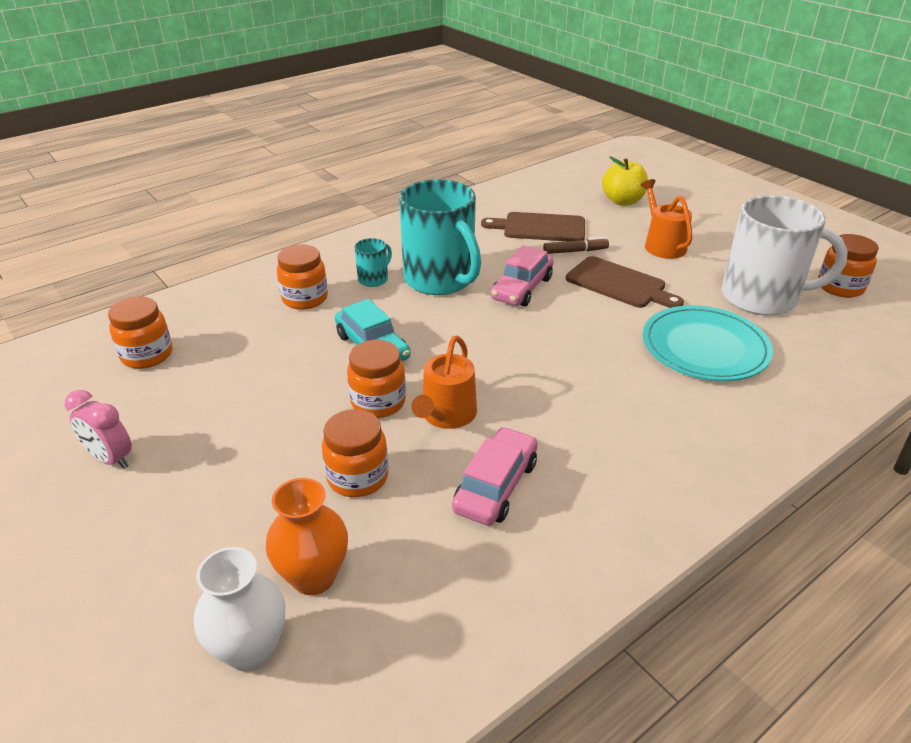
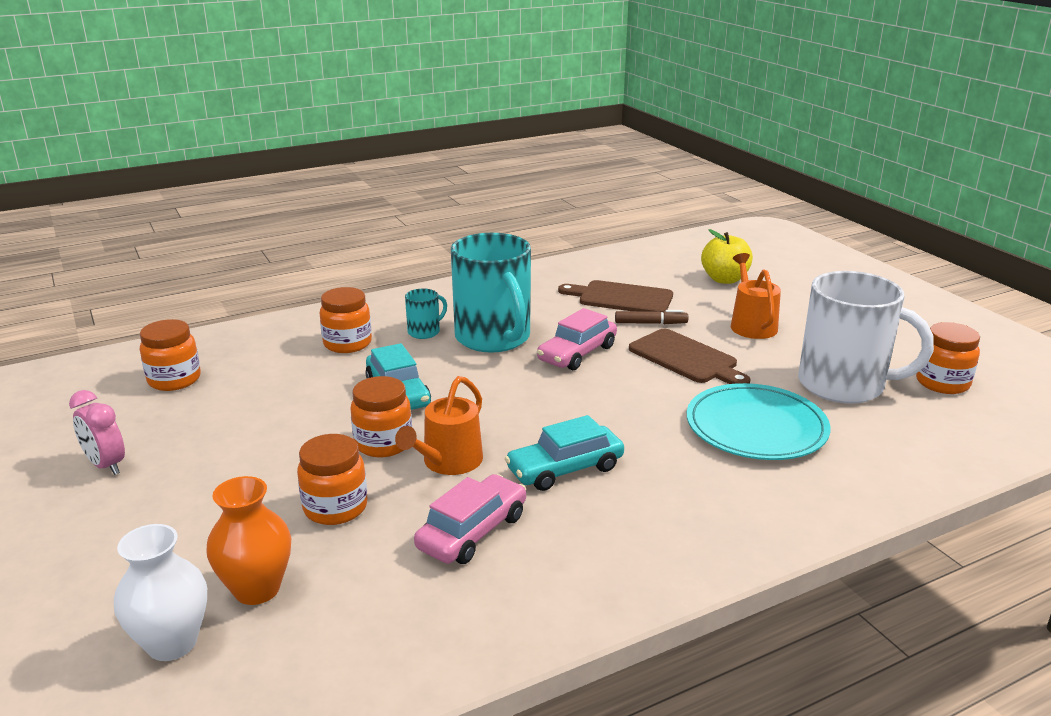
camera: 10 degrees right, 10 degrees down
(555, 409) = (565, 469): none -> turquoise car

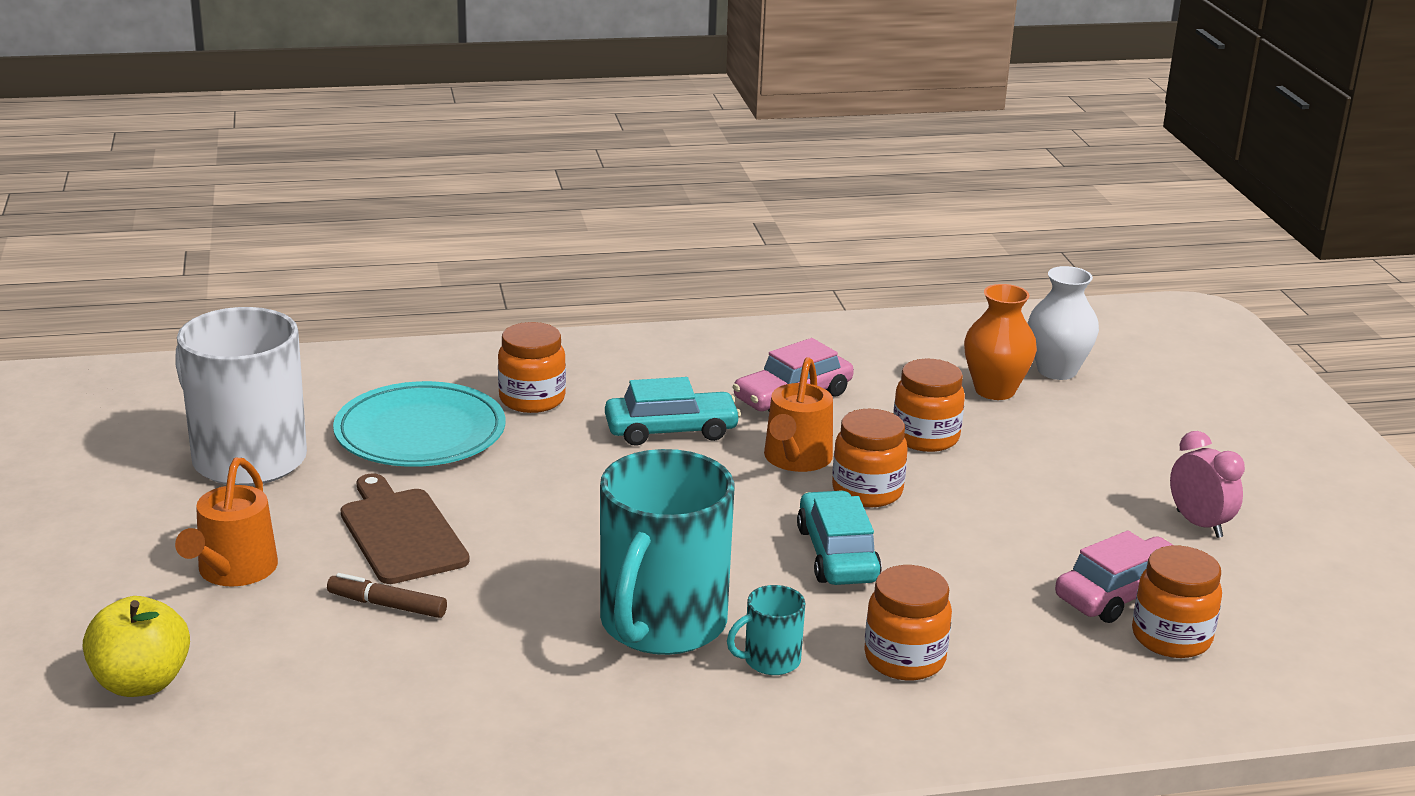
camera: 165 degrees left, 0 degrees up
(448, 462) = (796, 459): orange watering can -> orange watering can turned 150 degrees clockwise
(493, 338) = (661, 624): turquoise mug -> turquoise mug turned 150 degrees counterclockwise
(577, 353) = (550, 571): pink car -> pink car (1122, 594)
(621, 298) = (380, 673): brown cutting board -> none
(942, 383) = (122, 439): orange jar -> orange jar (532, 399)

